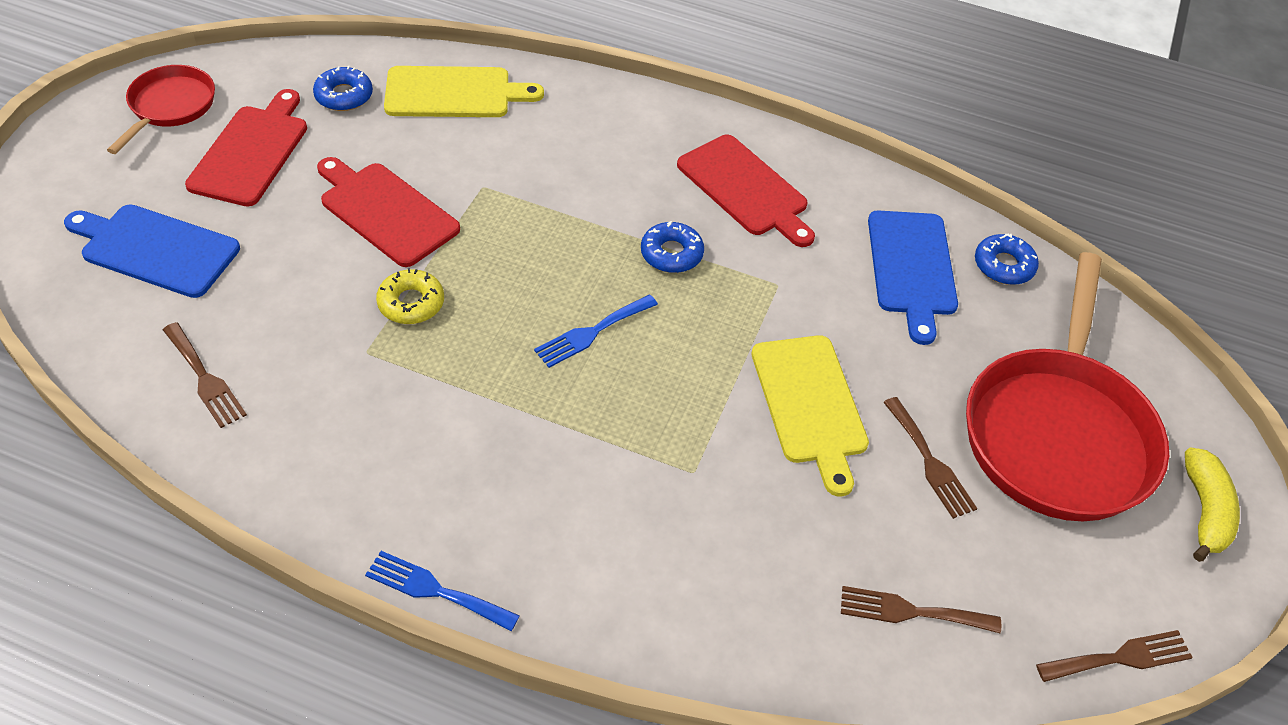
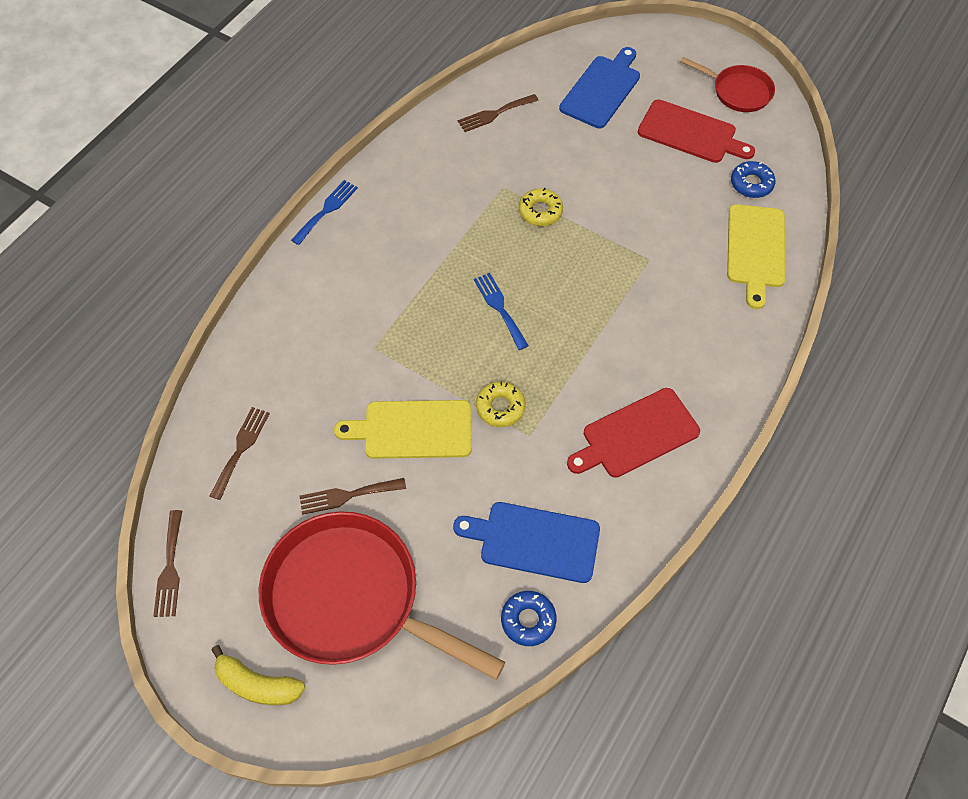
camera: 105 degrees right, 10 degrees up
(385, 211) = (627, 202): red cutting board -> none
(671, 254) = (569, 369): blue donut -> none
(748, 316) = (500, 407): none -> yellow donut

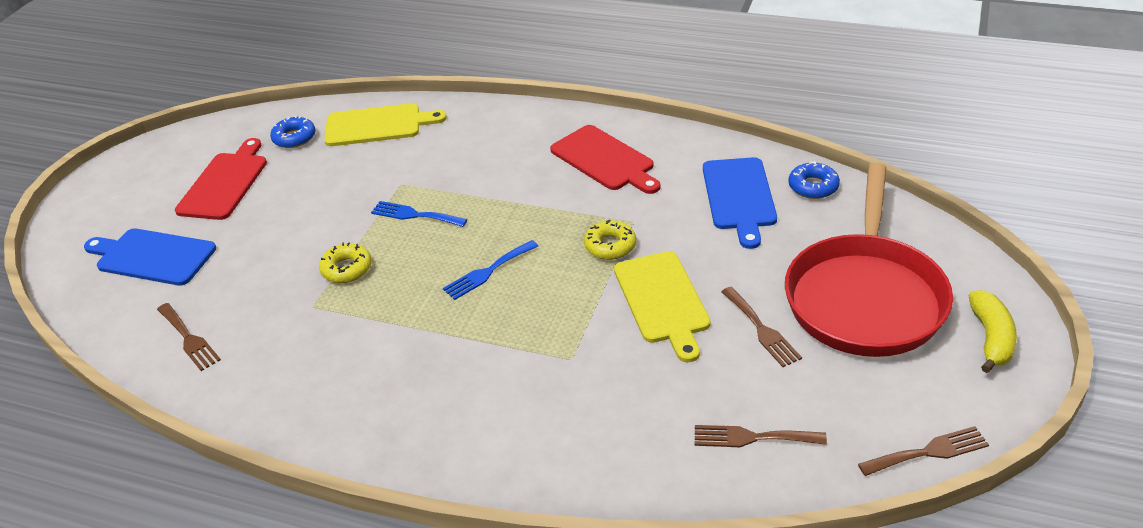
camera: 100 degrees left, 20 degrees down
(326, 210) = (368, 465): blue fork -> blue fork (414, 215)
(738, 91) = (164, 162): red pan -> none

